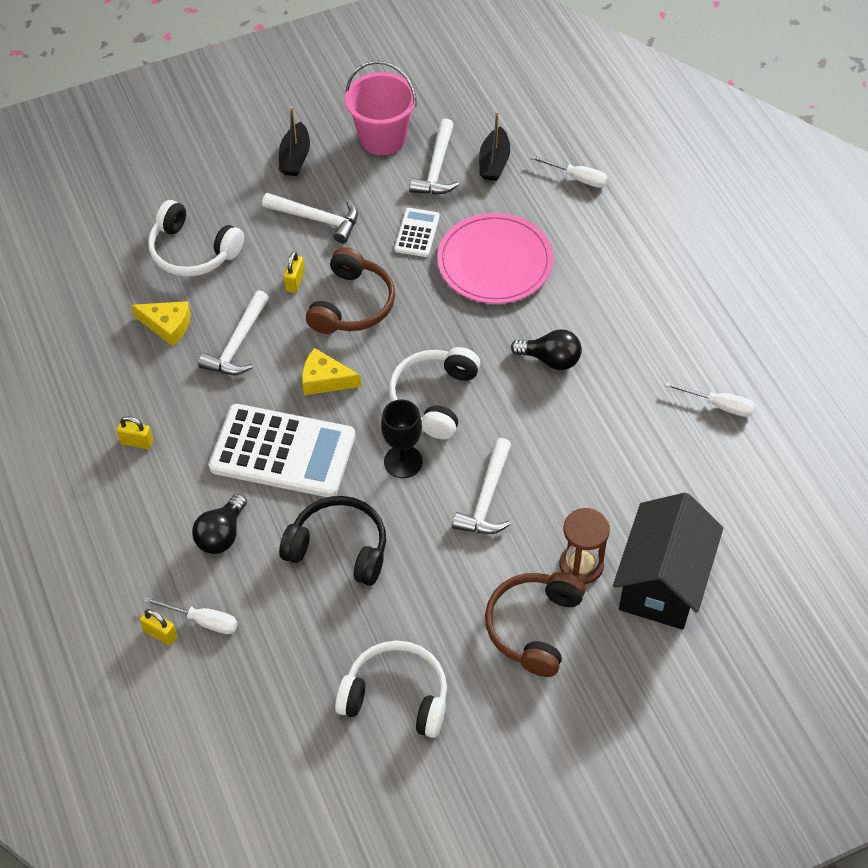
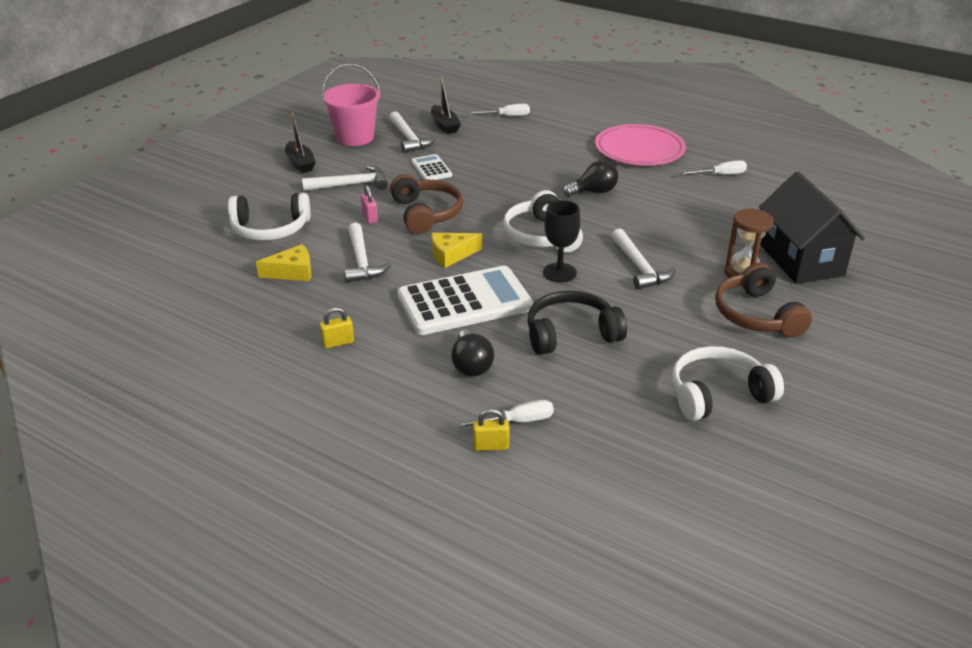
camera: 35 degrees left, 20 degrees down
(295, 282) = (370, 217): yellow padlock -> pink padlock
(495, 262) = (500, 164): pink plate -> pink plate (639, 149)

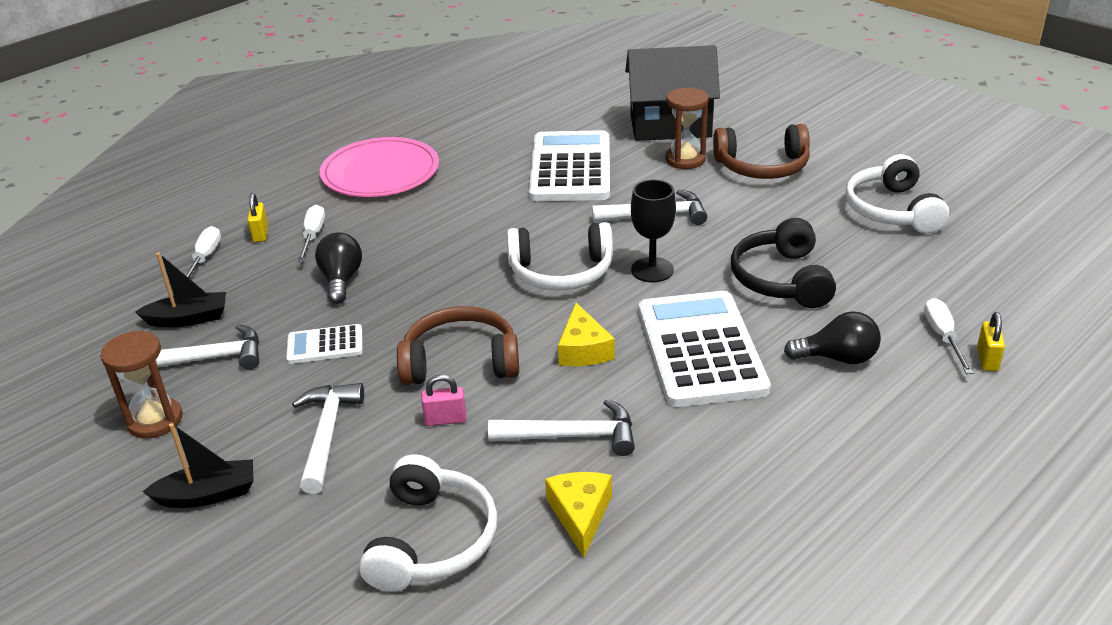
camera: 75 degrees left, 0 degrees up
(338, 343) = (779, 471): yellow padlock -> yellow padlock (260, 234)
(355, 137) = (155, 420): pink bucket -> brown hourglass
(593, 192) = (471, 220): black light bulb -> black light bulb (341, 280)
(693, 221) = (571, 168): none -> white calculator
(720, 175) = (476, 135): white screwdriver -> white screwdriver (313, 236)

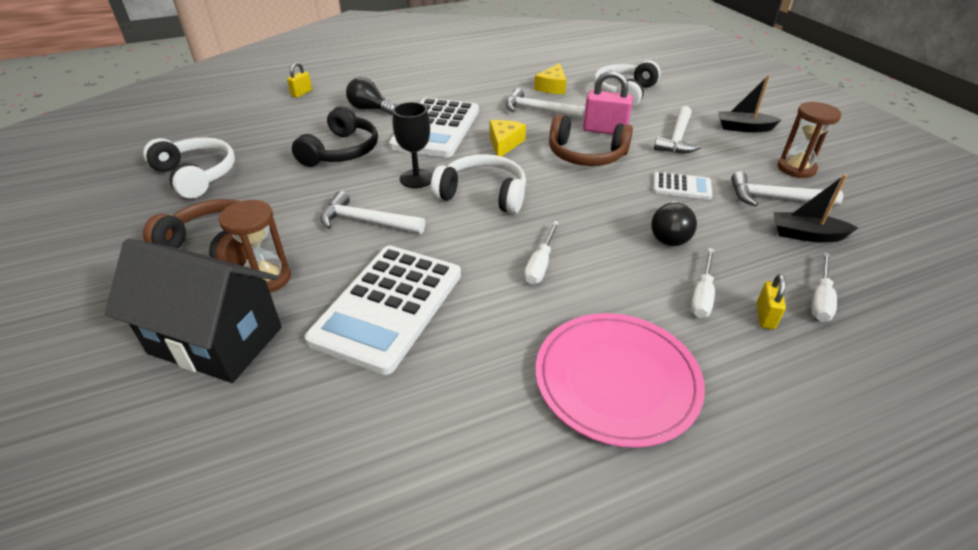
camera: 160 degrees left, 5 degrees up
(445, 419) = (605, 130): pink padlock -> pink padlock, size x1.75
(892, 210) = (196, 175): white headphones -> white headphones turned 60 degrees counterclockwise
(943, 337) = (304, 105): white screwdriver -> white screwdriver (540, 264)

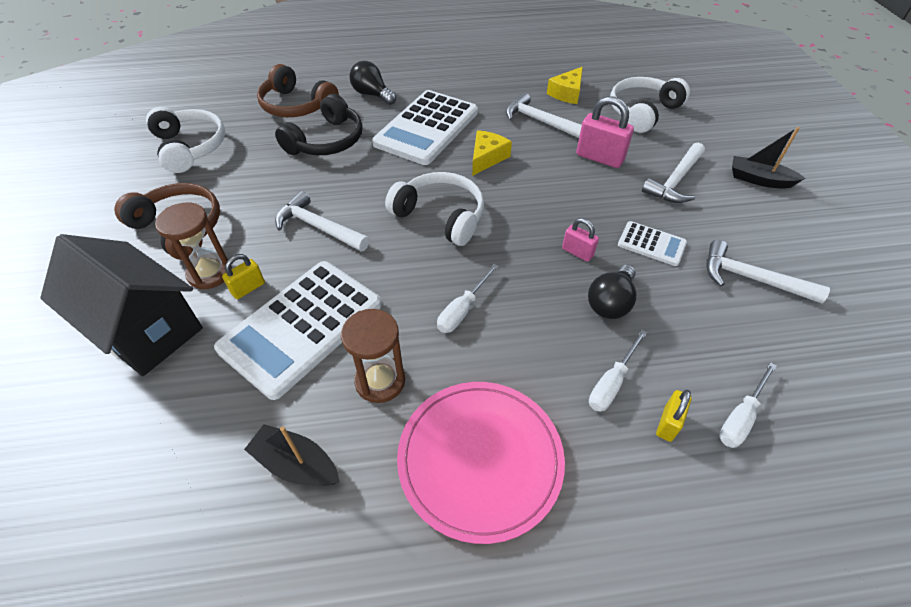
camera: 15 degrees right, 10 degrees up
(301, 93) = (316, 66): yellow padlock -> yellow padlock (248, 288)
(416, 178) = (384, 185): black goblet -> none
(586, 155) = (565, 186): brown headphones -> brown headphones (296, 106)
(621, 203) = (577, 252): none -> pink padlock
(796, 168) = (795, 244): brown hourglass -> brown hourglass (380, 381)
(806, 235) = (764, 333): black boat -> black boat (296, 464)

